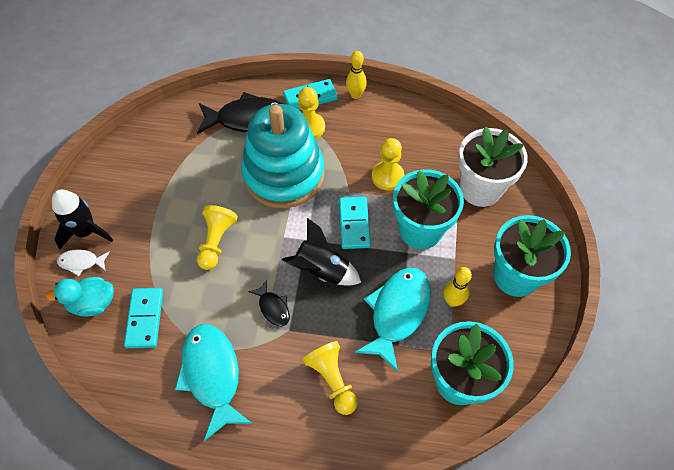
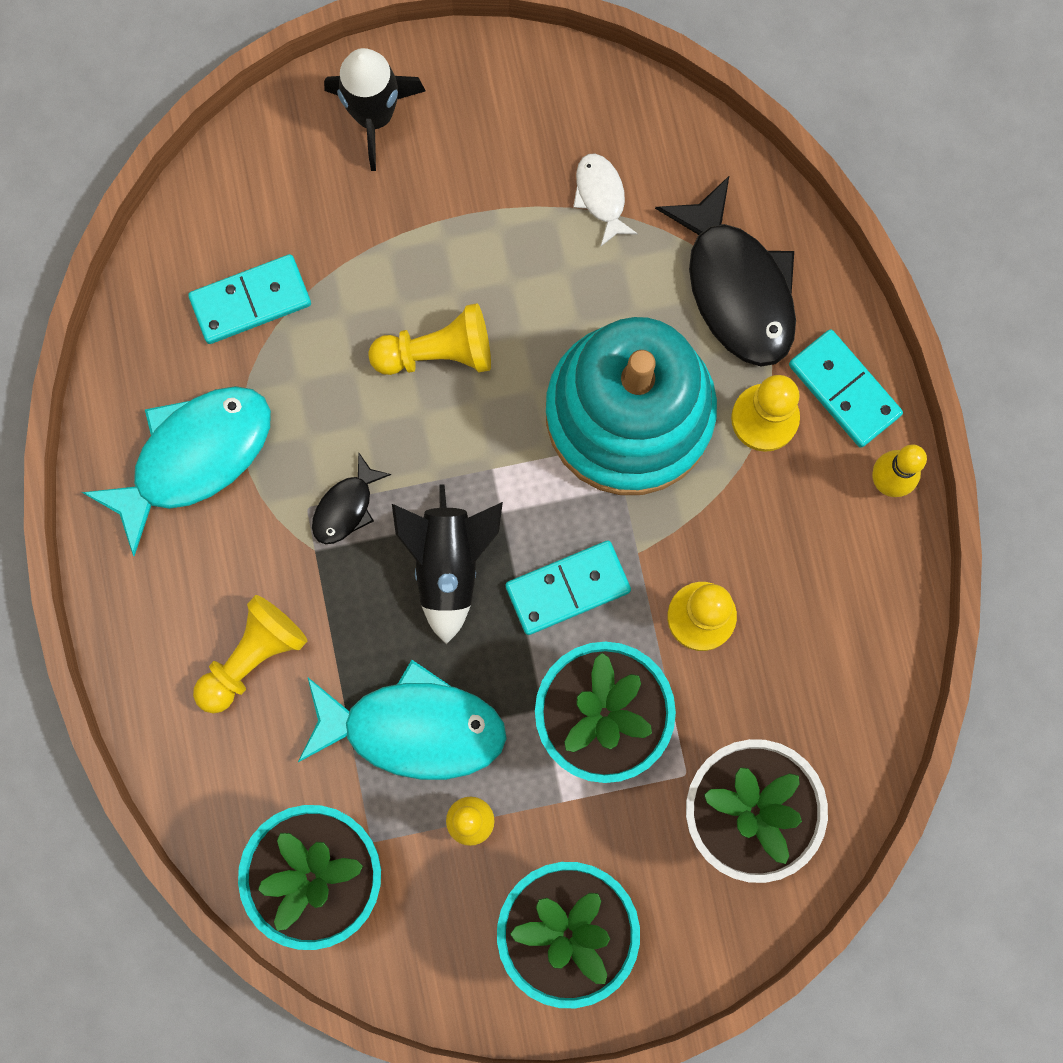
camera: 70 degrees right, 20 degrees up
(81, 262) = (314, 141): white fish -> white fish (601, 196)
(93, 303) = (247, 202): turquoise duck -> none

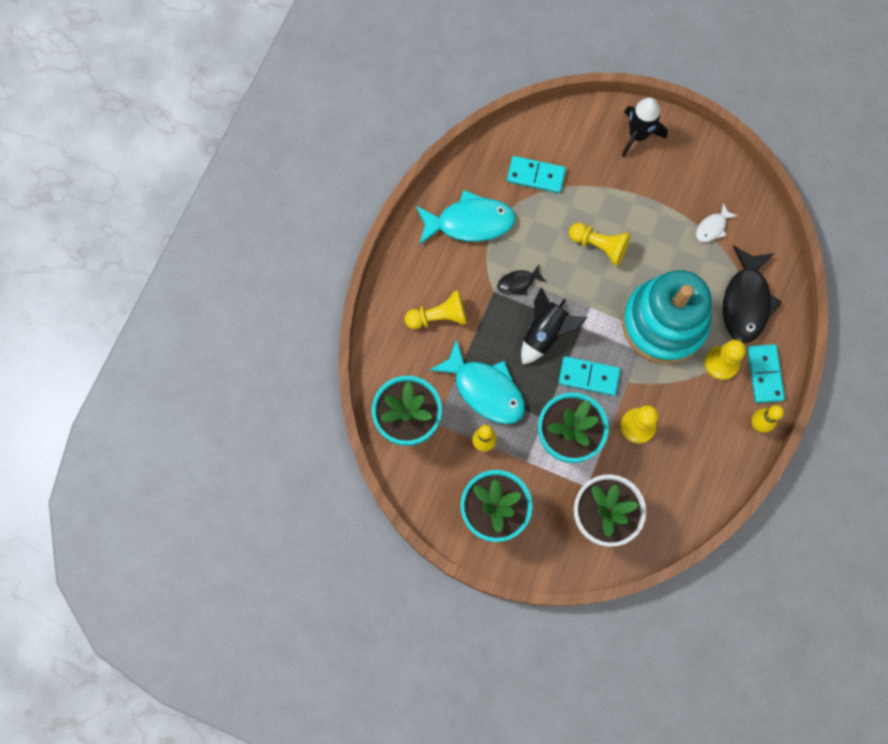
camera: 35 degrees right, 5 degrees down
(601, 196) = (712, 227): white fish -> white fish turned 150 degrees counterclockwise

